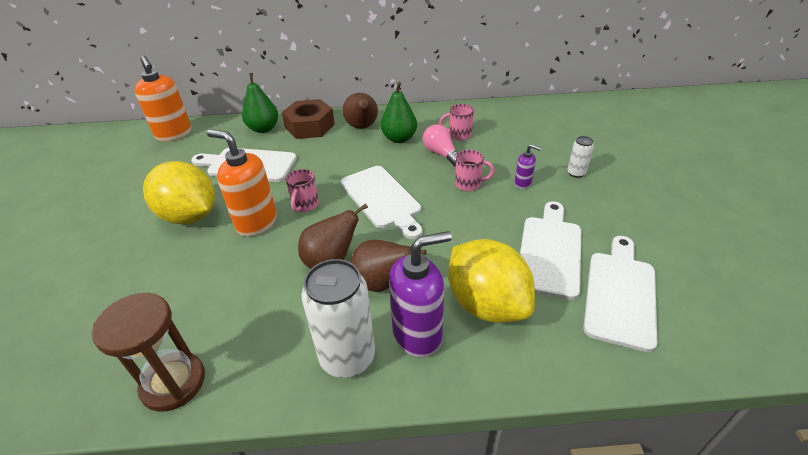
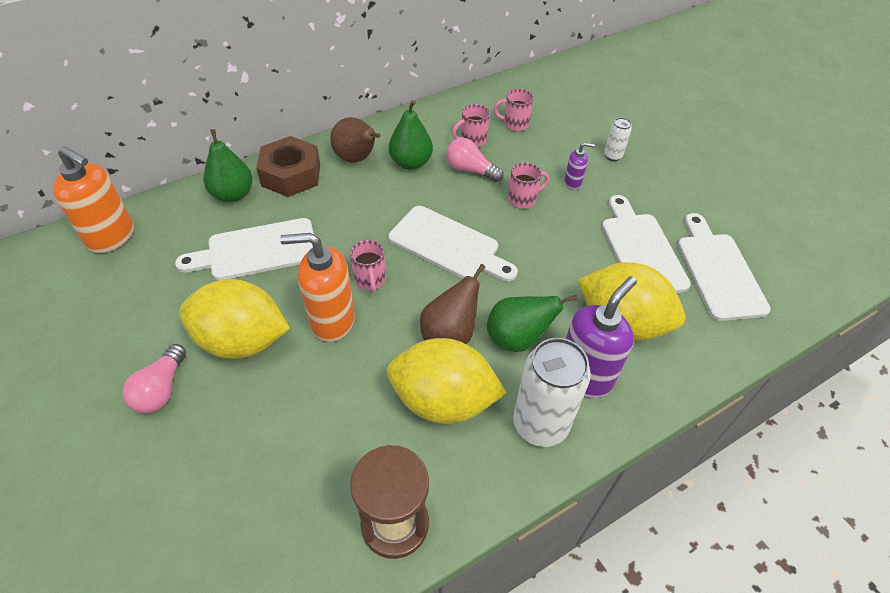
camera: 30 degrees left, 10 degrees up
(118, 228) = (161, 389): none -> pink light bulb
(286, 307) = (443, 400): none -> yellow lemon
(382, 283) = (517, 338): brown pear -> green pear
(503, 132) = (514, 124): none -> pink mug

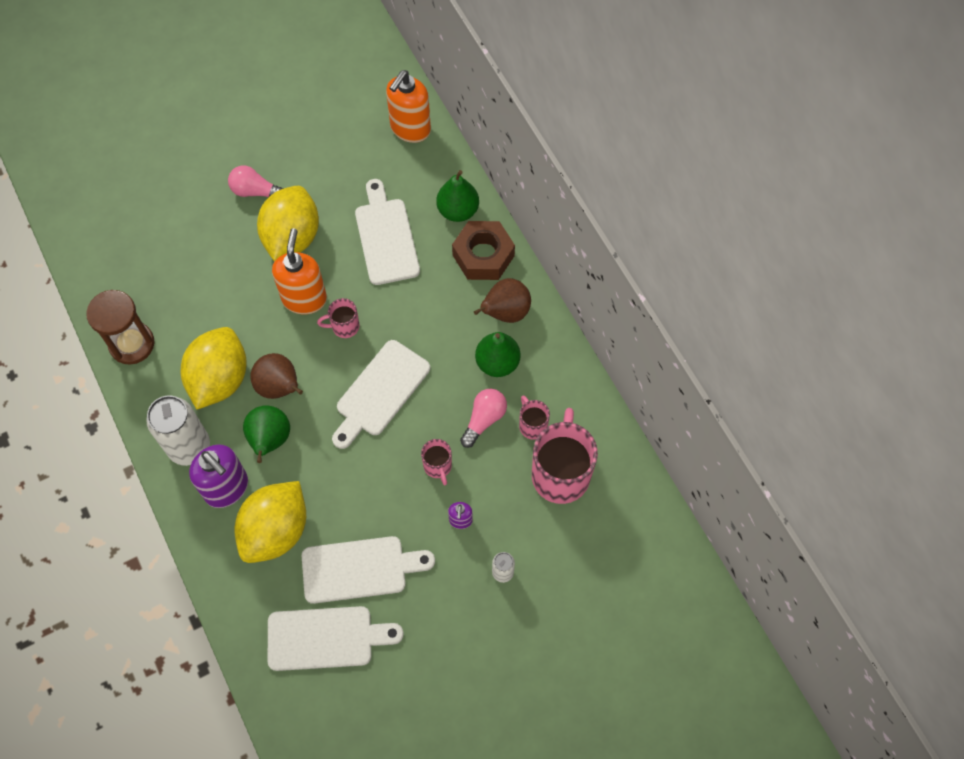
camera: 95 degrees right, 15 degrees up
(514, 124) = (561, 473): pink mug -> pink mug, size x2.04

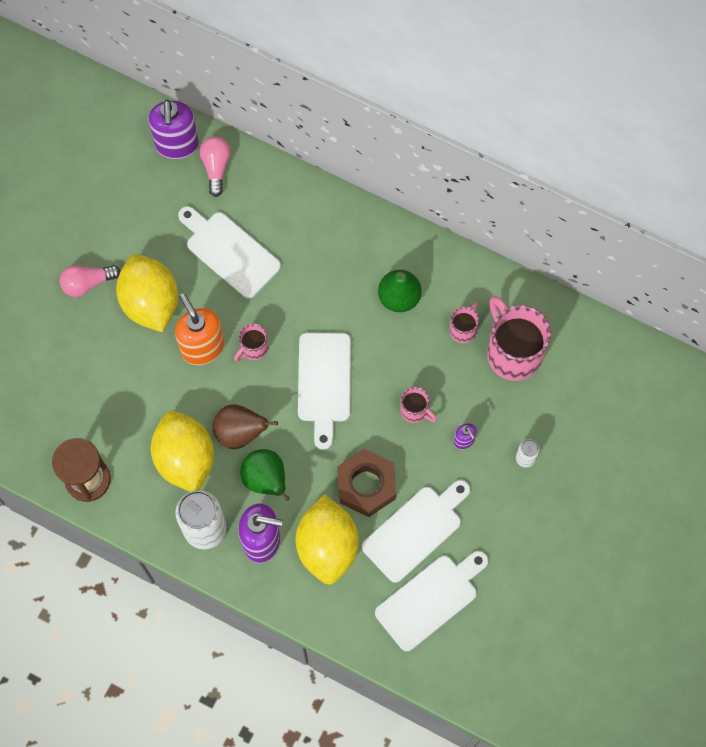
camera: 35 degrees left, 5 degrees up
(410, 129) = (177, 145): orange soap dispenser -> purple soap dispenser
(458, 210) = (271, 191): green pear -> none
(483, 255) = (321, 216): brown nut -> brown nut (366, 485)
(484, 419) = (422, 350): pink light bulb -> pink light bulb (216, 167)
(505, 312) = (374, 252): brown pear -> none
(532, 425) = (463, 329): pink mug -> pink mug turned 90 degrees clockwise

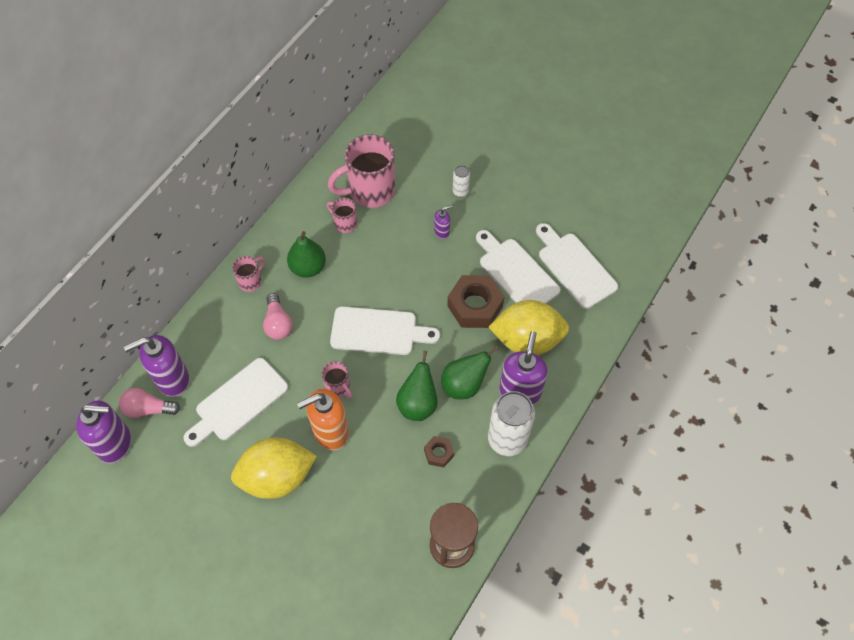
camera: 85 degrees left, 10 degrees down
(87, 283) = (246, 538): pink light bulb -> pink light bulb (278, 323)
(185, 459) = (438, 453): yellow lemon -> brown nut
(240, 433) = (418, 404): brown pear -> green pear
(250, 183) = (172, 379): none -> purple soap dispenser
(415, 411) = (412, 264): pink mug -> pink mug (251, 281)

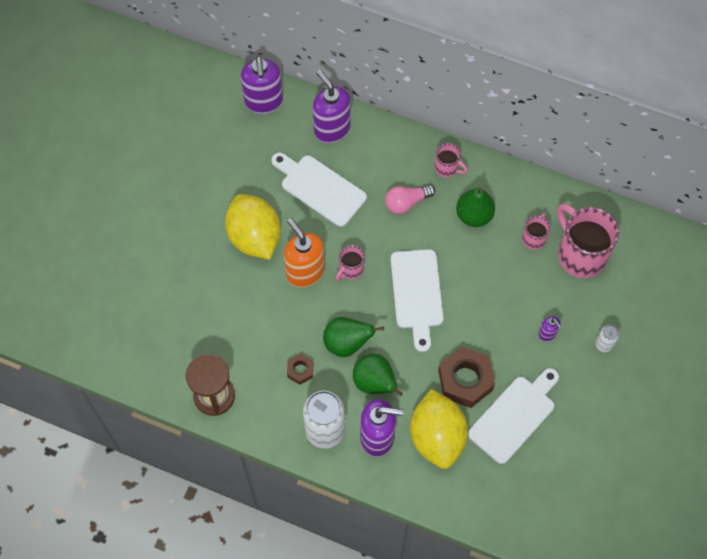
camera: 80 degrees right, 5 degrees up
(148, 409) = (300, 118): pink light bulb -> none
(574, 267) = (535, 476): white cutting board -> none

